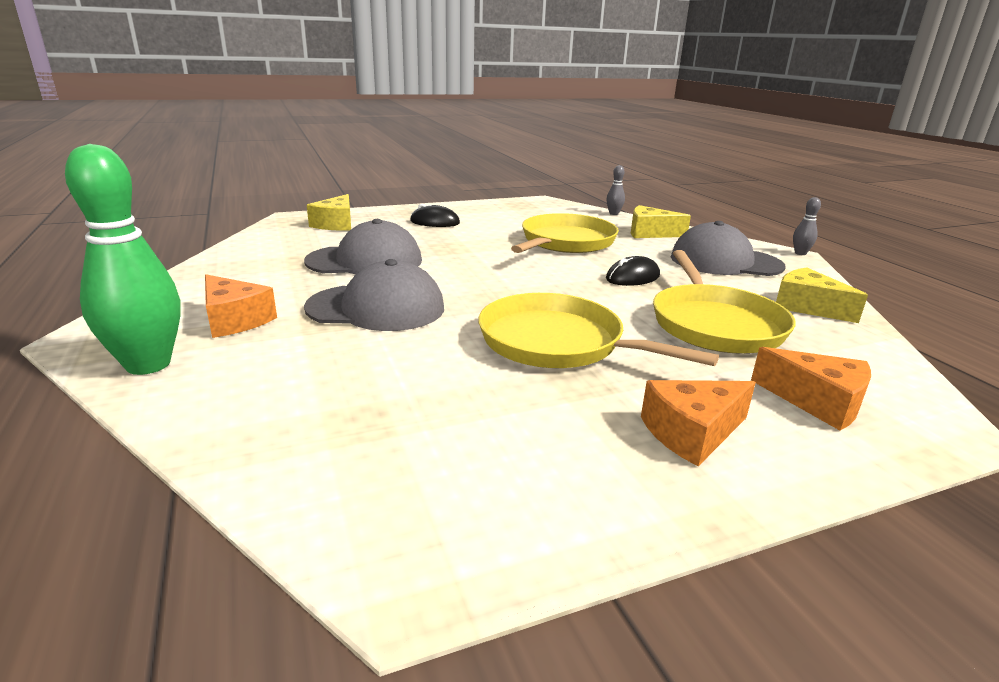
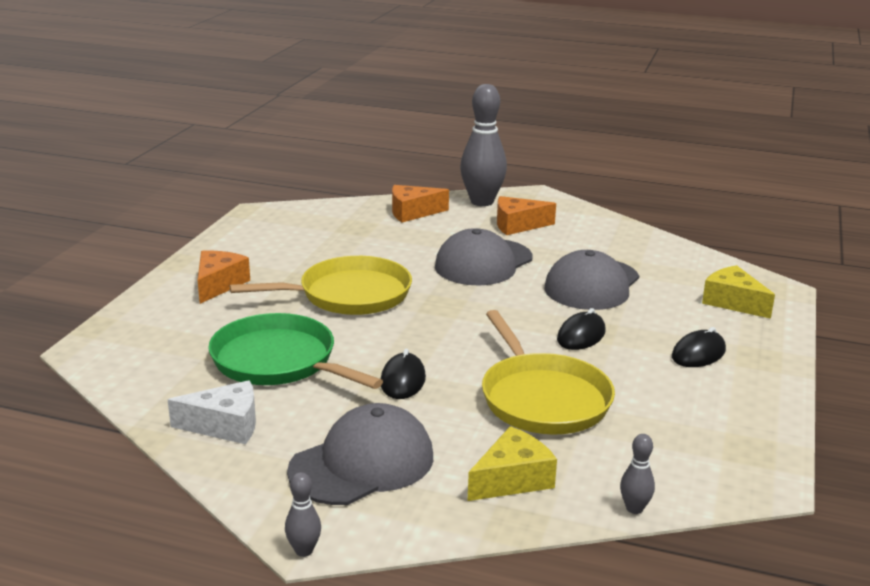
camera: 130 degrees right, 0 degrees up
(148, 364) = (482, 202): green bowling pin -> grey bowling pin
(464, 248) = (581, 335): none -> black mouse
(715, 324) = (278, 361): yellow pan -> green pan
(807, 307) = (225, 425): yellow cheese -> white cheese
(817, 402) = (167, 331): orange cheese -> orange cheese (412, 212)

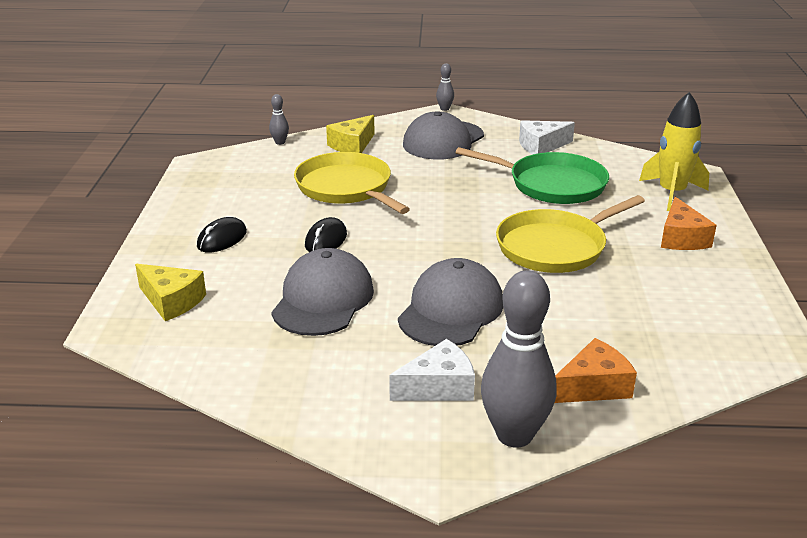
camera: 165 degrees right, 5 degrees up
(156, 328) = (671, 193): none -> yellow rocket
(403, 380) = (452, 185): black mouse -> none
(517, 225) = (439, 387): orange cheese -> white cheese

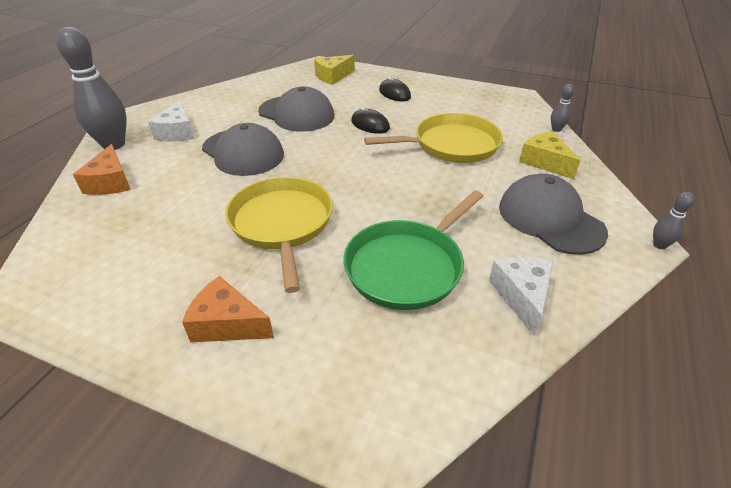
camera: 110 degrees right, 10 degrees up
(671, 193) = (331, 374): yellow rocket -> none

